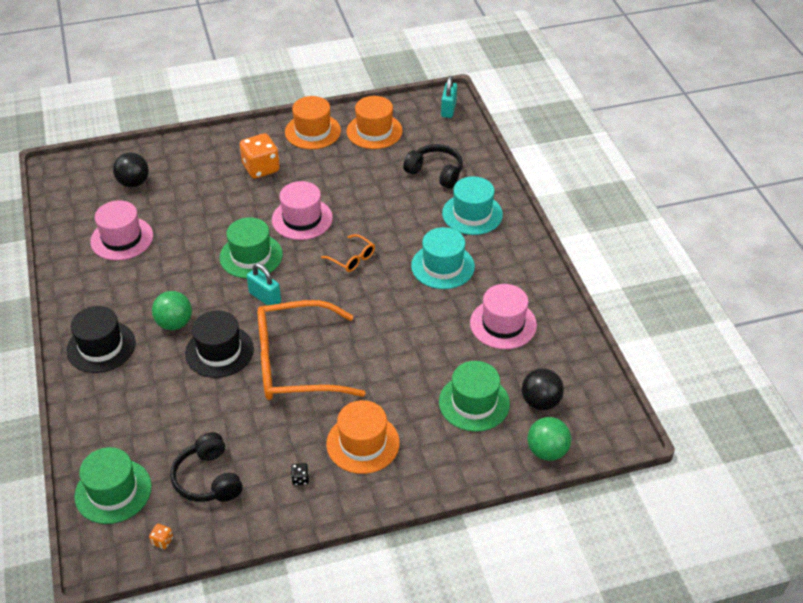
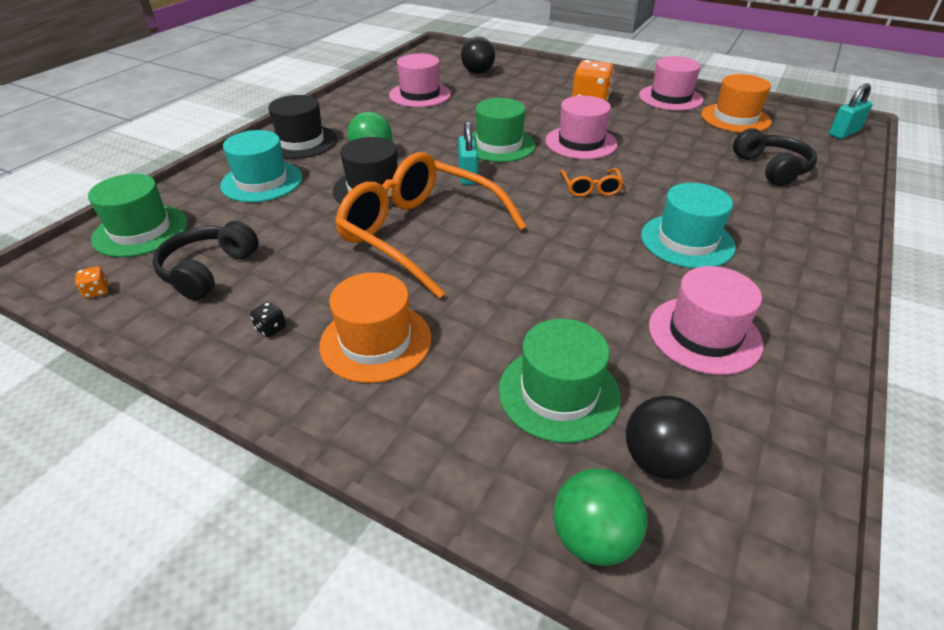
camera: 45 degrees right, 5 degrees down
(312, 131) = (670, 98): orange hat -> pink hat
(472, 214) = (780, 216): turquoise hat -> turquoise hat (262, 181)

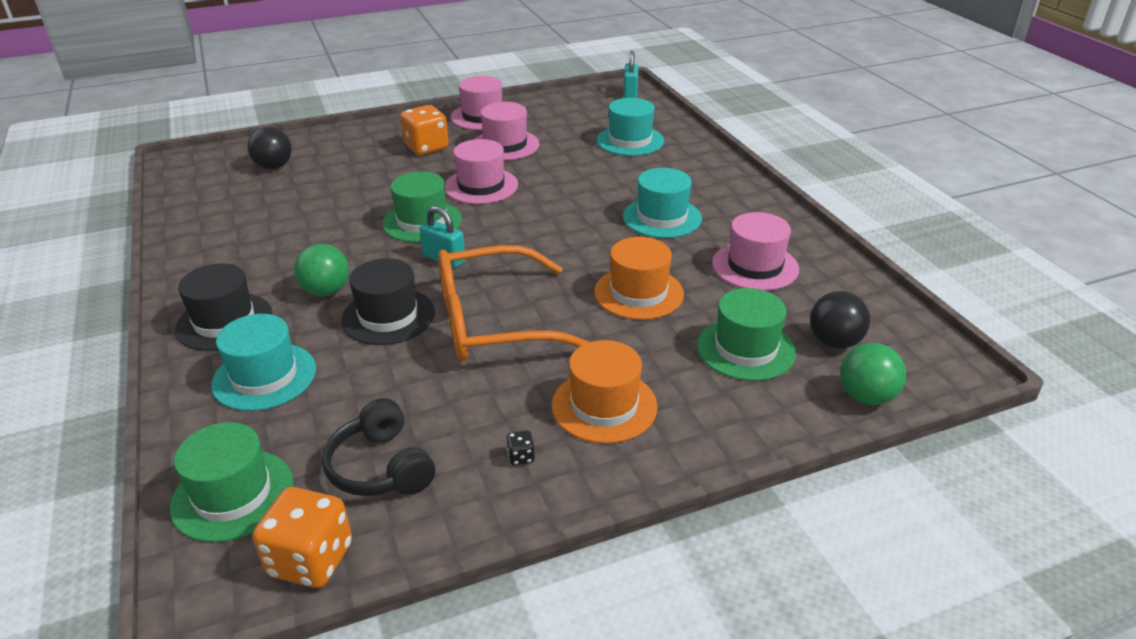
camera: 50 degrees left, 5 degrees down
(97, 291) = (311, 560): orange dice -> orange dice, size x2.42
(420, 95) = (257, 215): pink hat -> pink hat (505, 145)
(590, 188) = (549, 217): orange glasses -> none
(735, 118) = (552, 113): orange hat -> orange hat (638, 293)
(771, 168) = (630, 141): black headphones -> turquoise hat

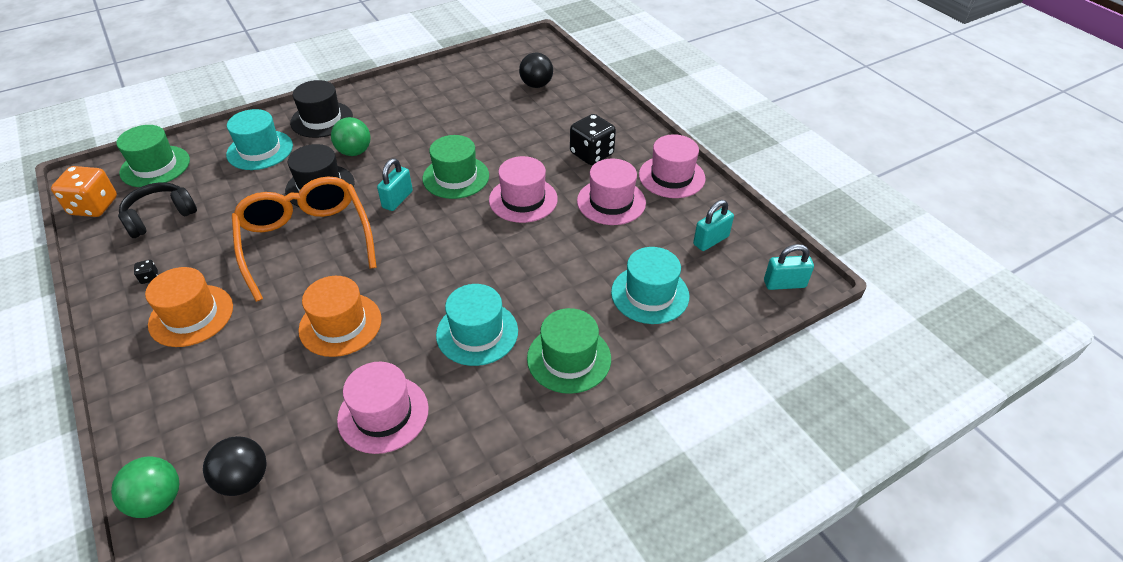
camera: 80 degrees right, 10 degrees up
(426, 147) = (591, 154): orange dice -> black dice
(573, 111) = (711, 240): none -> turquoise padlock
(745, 349) = (245, 405): green hat -> green hat (569, 358)

